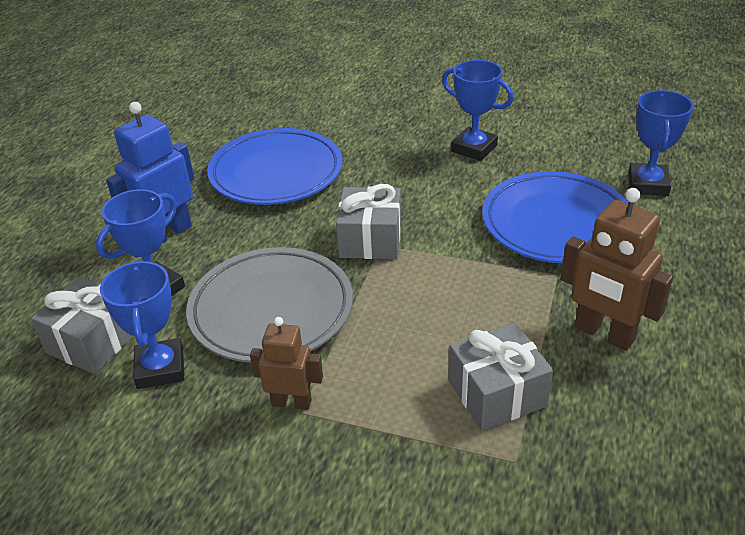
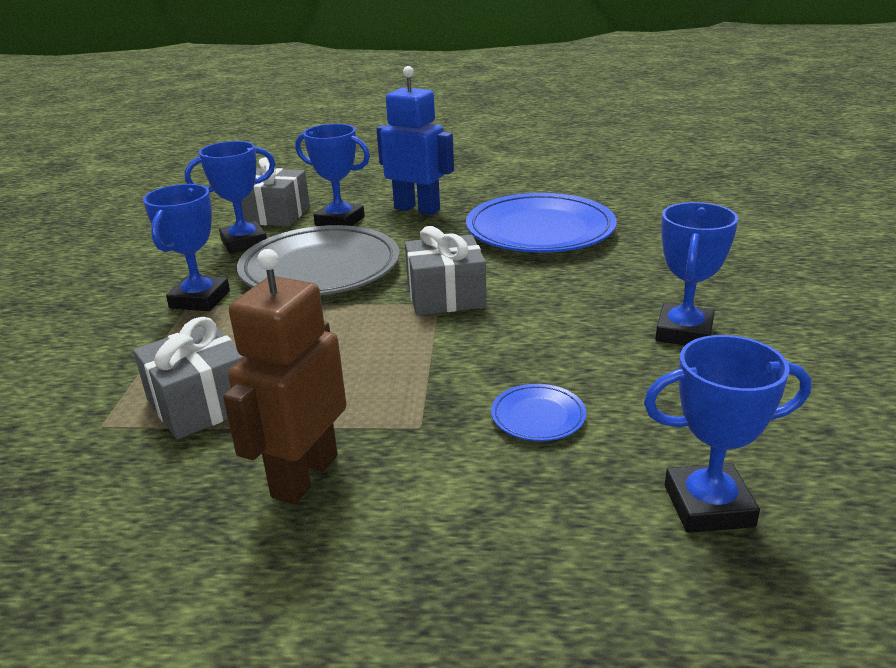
camera: 75 degrees right, 10 degrees down
(291, 402) = (200, 299): brown robot -> blue trophy
(556, 223) = (538, 417): blue plate -> blue plate, size x0.42

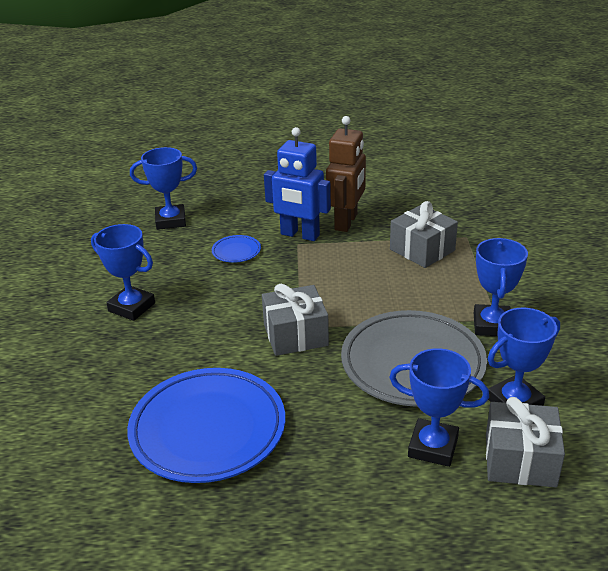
camera: 175 degrees right, 5 degrees up
(417, 209) = (349, 477): blue robot -> blue robot (299, 235)
(684, 332) = (132, 307): blue trophy -> blue trophy turned 75 degrees counterclockwise

